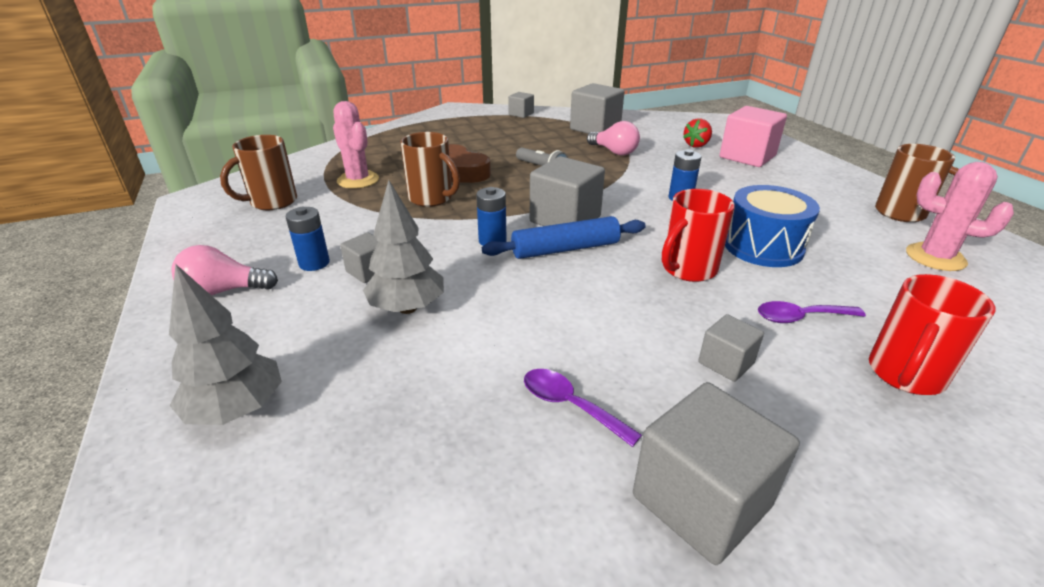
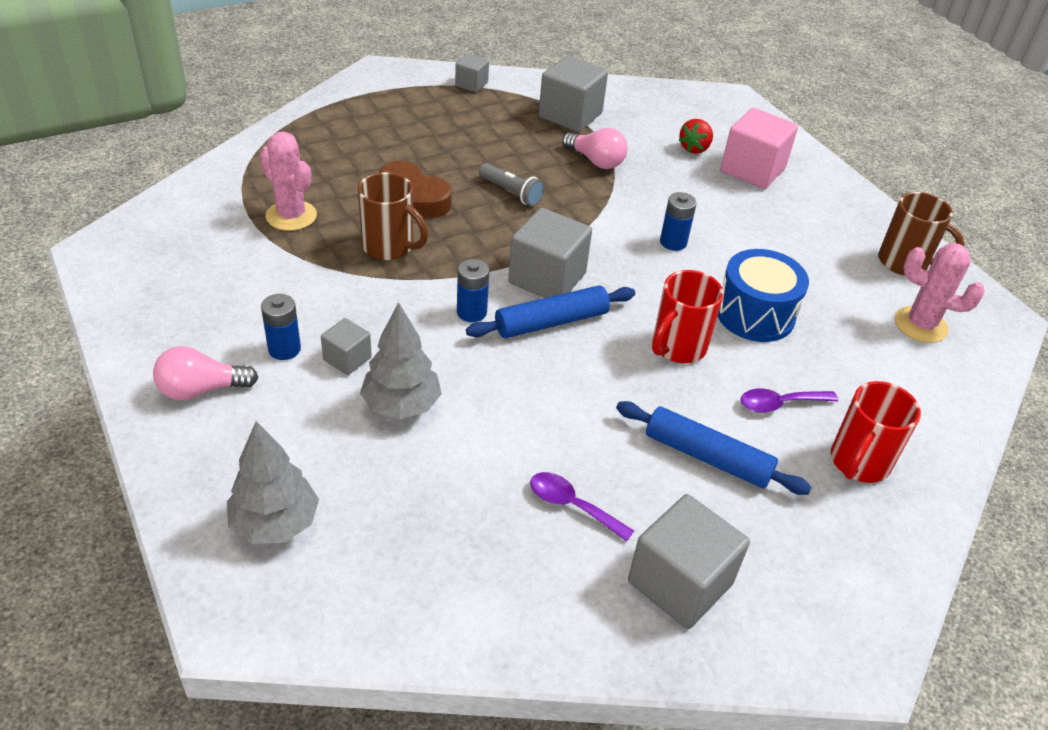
camera: 10 degrees left, 10 degrees up
(272, 202) = (198, 256): brown mug -> none
(726, 363) = (707, 457): grey cube -> blue rolling pin

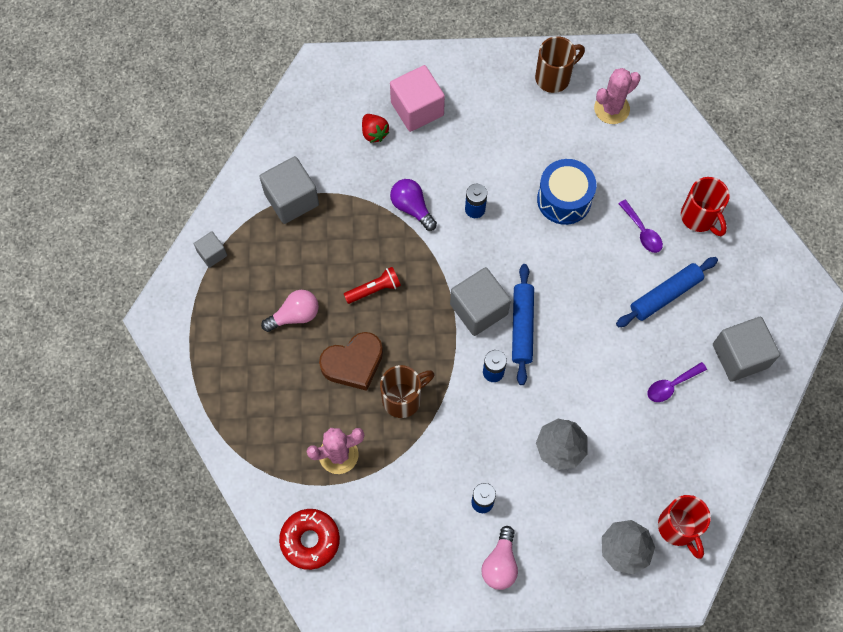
camera: 60 degrees left, 25 degrees up
(174, 221) = (310, 540): none -> red donut
(347, 359) = (506, 466): grey cube -> none
(511, 192) = (374, 289): grey flashlight -> red flashlight
(596, 161) = (360, 211): pink light bulb -> pink light bulb (295, 315)
(632, 195) = (412, 208): none -> purple light bulb
(677, 347) = (574, 263): red mug -> red mug (678, 528)
(780, 404) = (642, 231): purple spoon -> purple spoon turned 45 degrees counterclockwise

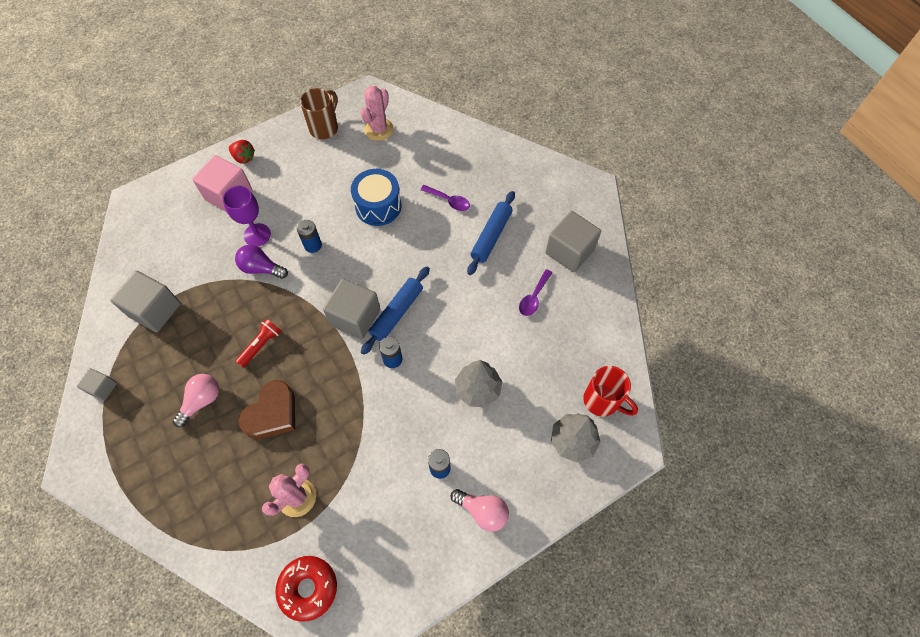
camera: 30 degrees left, 5 degrees down
(374, 133) = (202, 228): red strawberry -> red strawberry (244, 158)
(403, 398) = (329, 419): brown mug -> none
(425, 168) = (257, 235): none -> purple goblet
(500, 564) = (482, 511): pink light bulb -> pink light bulb turned 45 degrees counterclockwise
(522, 327) = (397, 313): blue rolling pin -> blue rolling pin turned 60 degrees clockwise
(699, 217) = (484, 172): red mug -> none

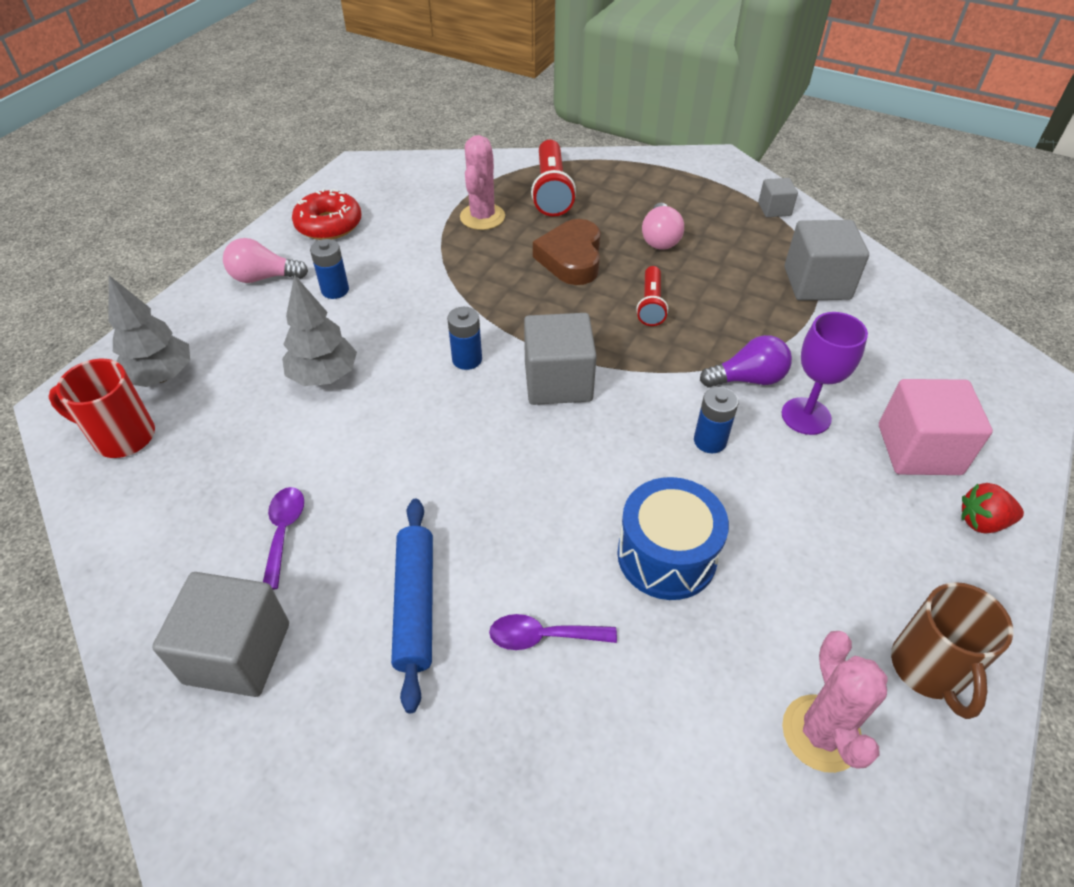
camera: 150 degrees right, 15 degrees down
(226, 502) = (551, 191): none -> red flashlight
(308, 588) = (420, 176): red donut -> red donut (329, 224)
(397, 313) = (502, 412): blue rolling pin -> none

